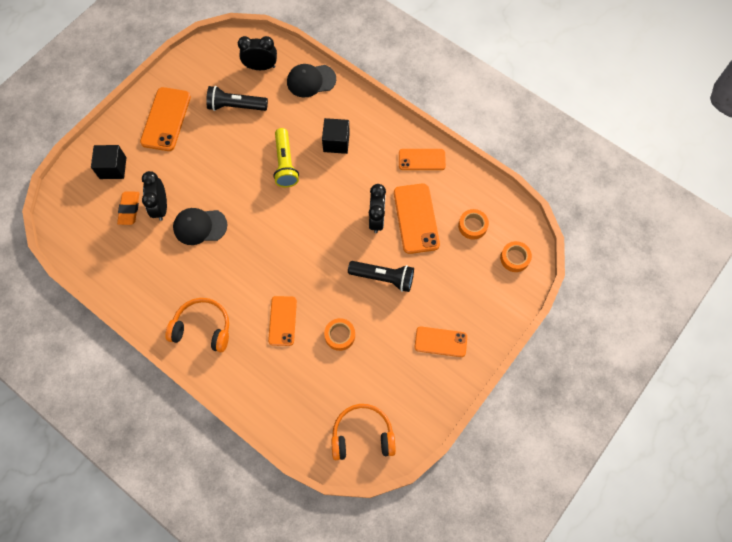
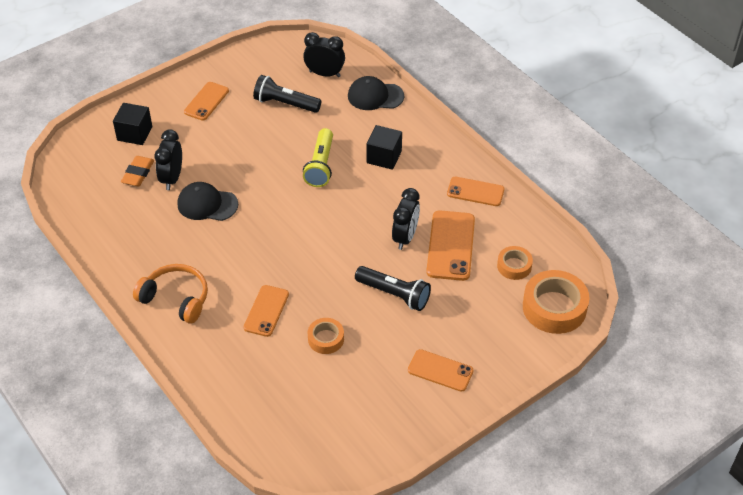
camera: 15 degrees right, 20 degrees down
(166, 119) = (206, 101): orange phone -> orange phone, size x0.66
(362, 435) = (318, 442): orange headphones -> none
(515, 258) = (554, 307): orange tape -> orange tape, size x1.80

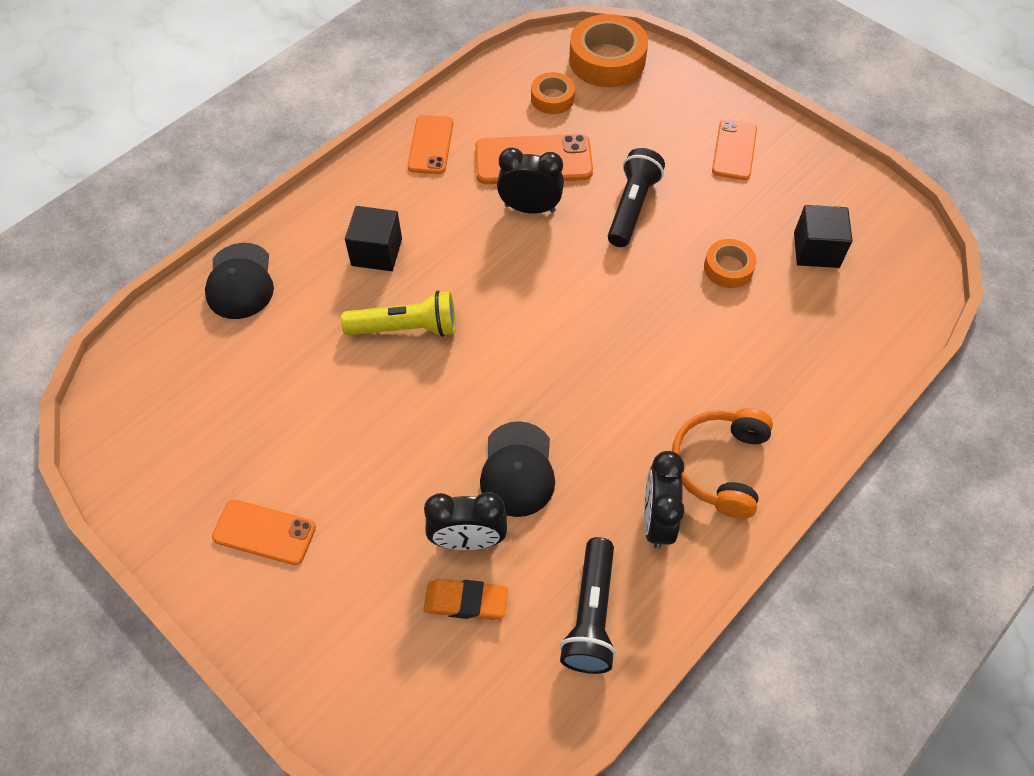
camera: 100 degrees left, 10 degrees up
(134, 133) = (362, 639): black cube -> black cube (816, 250)
(266, 311) = (704, 344): orange phone -> none
(285, 104) = (264, 403): black flashlight -> black flashlight (591, 615)
(325, 74) = (185, 359): black clock -> black clock (657, 520)

